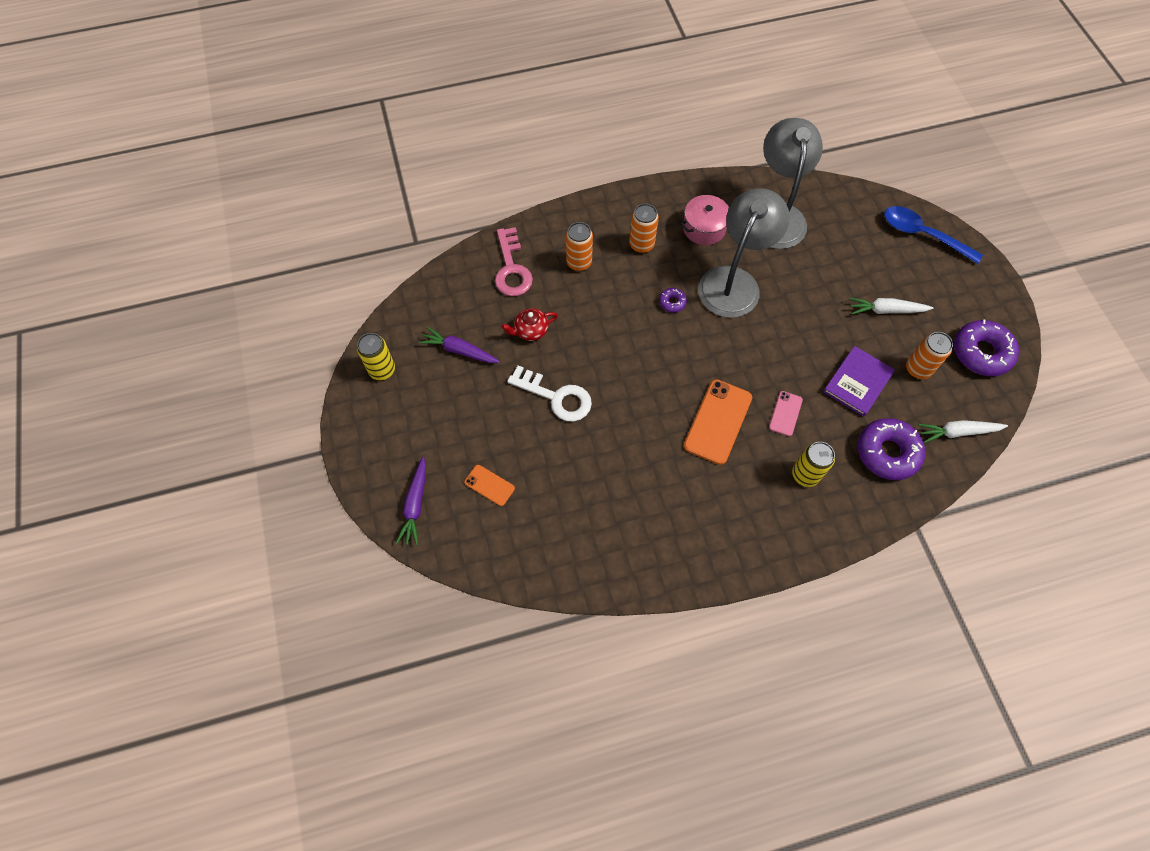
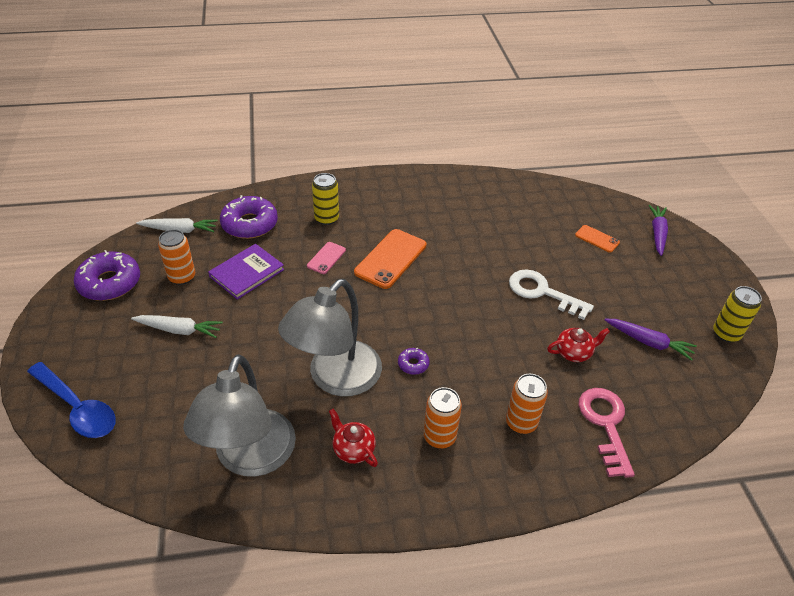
camera: 175 degrees left, 20 degrees down
(704, 228) = (353, 449): pink pot -> red teapot

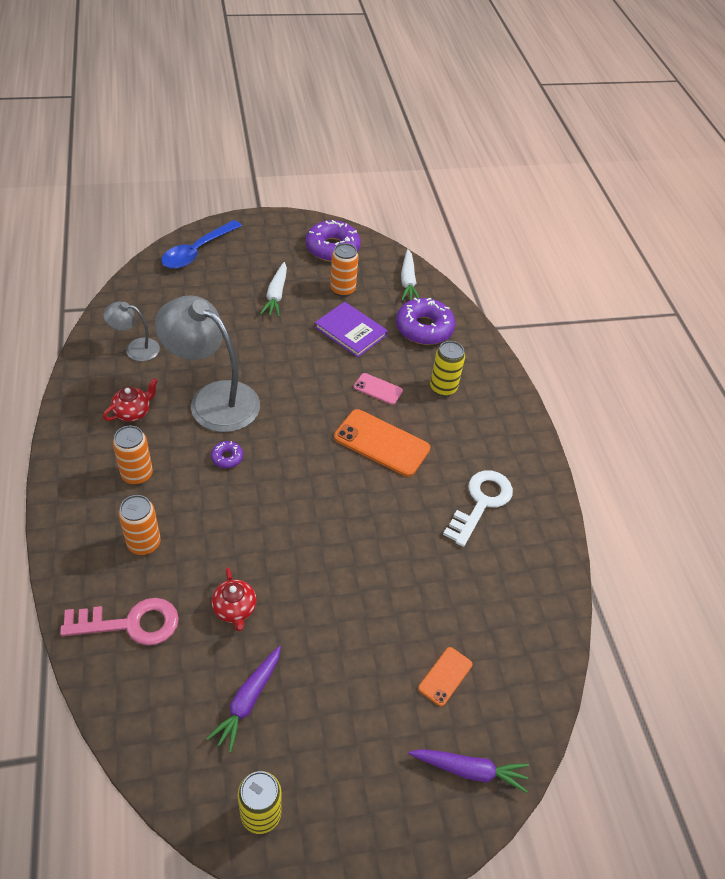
camera: 85 degrees right, 5 degrees up
(250, 458) = (135, 348): grey lamp -> grey lamp, size x0.50
(542, 292) = (334, 590): white key -> white key (481, 503)

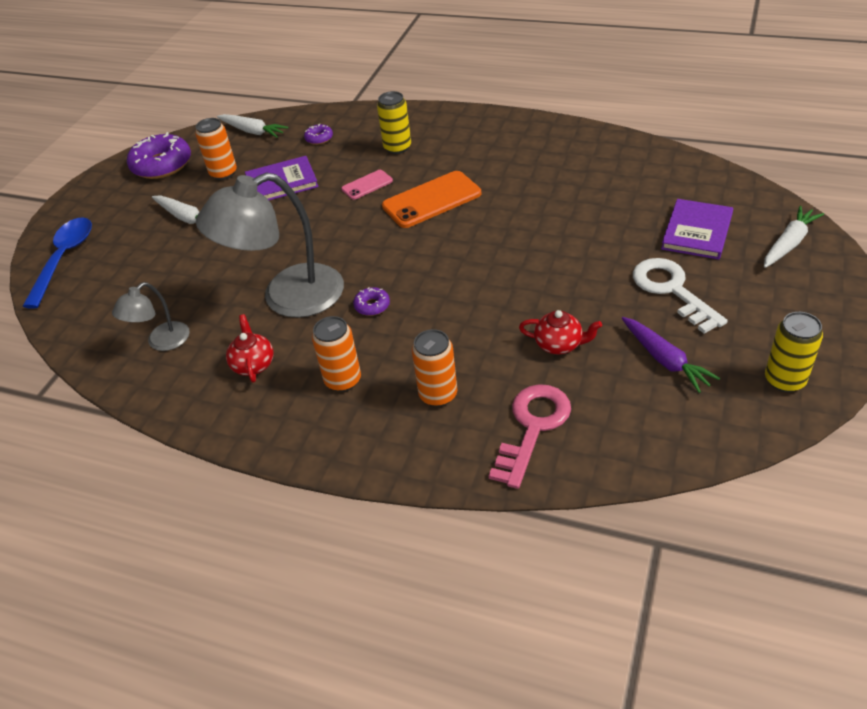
camera: 50 degrees left, 5 degrees down
(197, 251) = (64, 259): blue spoon -> blue spoon turned 150 degrees counterclockwise
(424, 328) = (319, 138): purple donut -> purple donut, size x0.46
(445, 676) = (697, 232): orange phone -> purple book
(469, 770) = (789, 243): purple carrot -> white carrot
(481, 503) = (537, 163): white key -> white key (672, 290)

